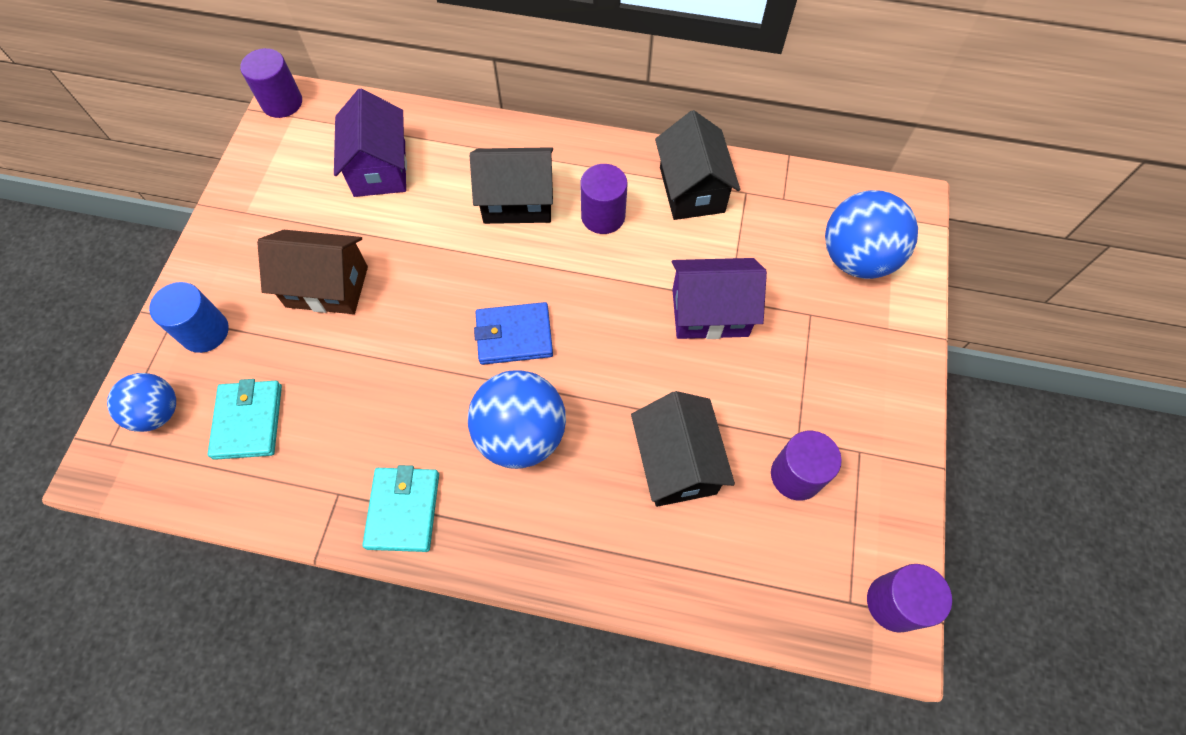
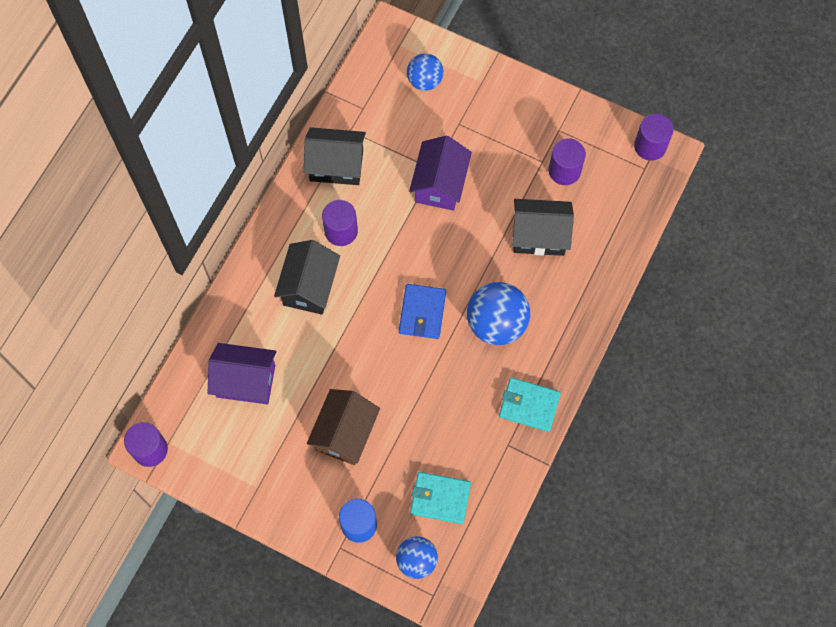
camera: 75 degrees left, 5 degrees up
(856, 258) = (425, 81): blue ball -> blue ball, size x0.63

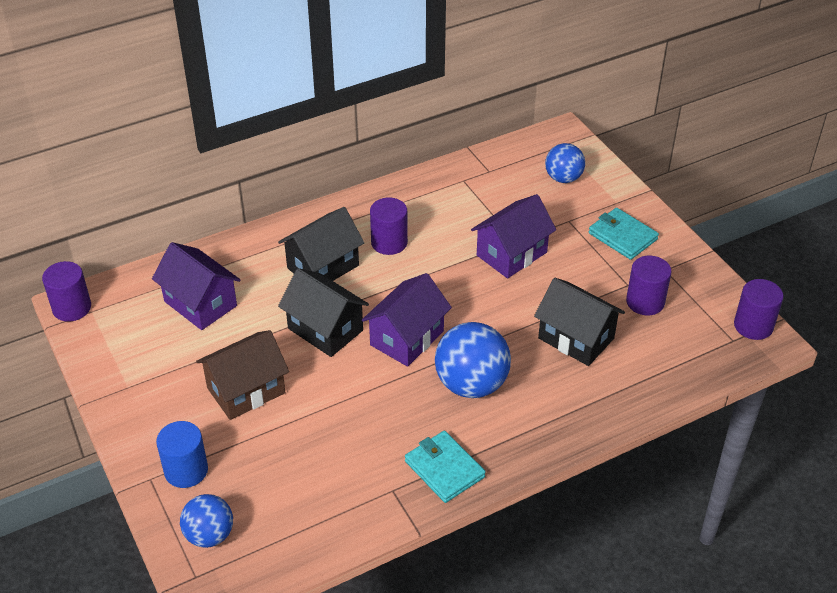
camera: 35 degrees right, 25 degrees down
(336, 165) = (428, 197): black house -> black house (325, 329)
(422, 312) = (407, 338): blue wallet -> purple house
(440, 498) = (283, 495): turquoise wallet -> turquoise wallet (622, 236)

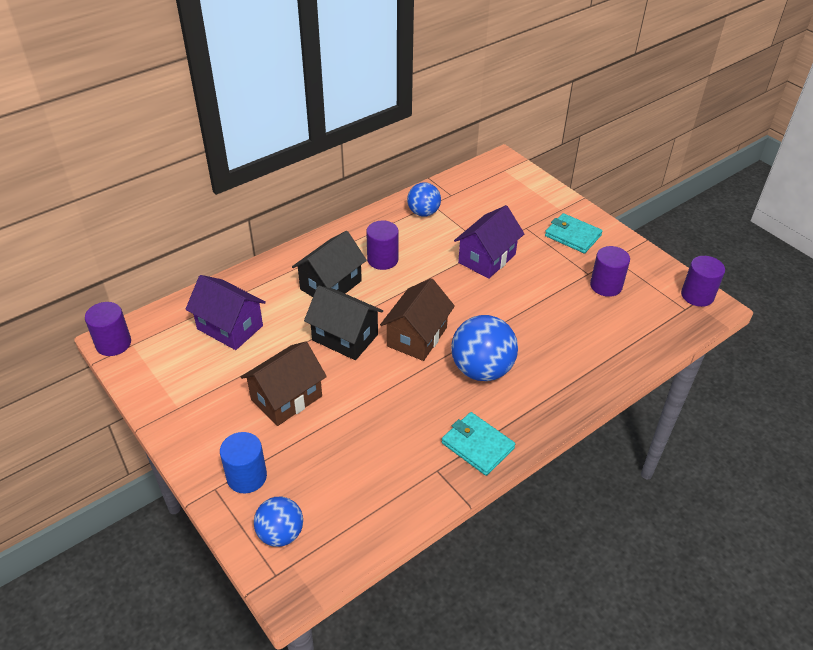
camera: 10 degrees left, 0 degrees up
(407, 338) = (417, 337): purple house -> brown house
(563, 178) = (512, 195): blue ball -> blue ball (423, 212)
(576, 338) = (558, 321): black house -> none

